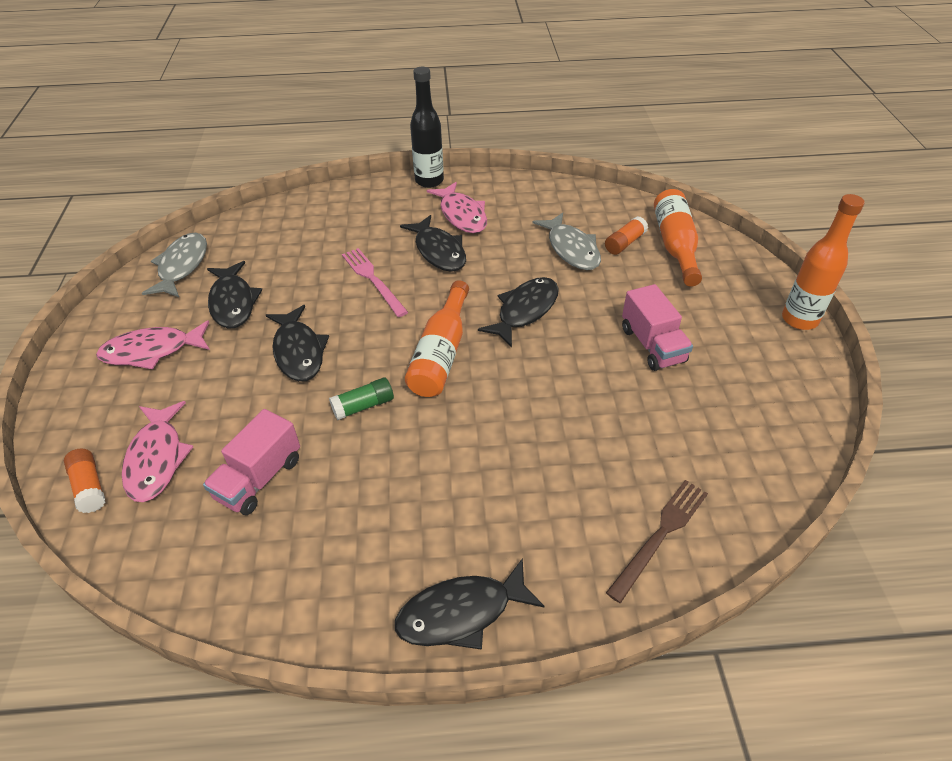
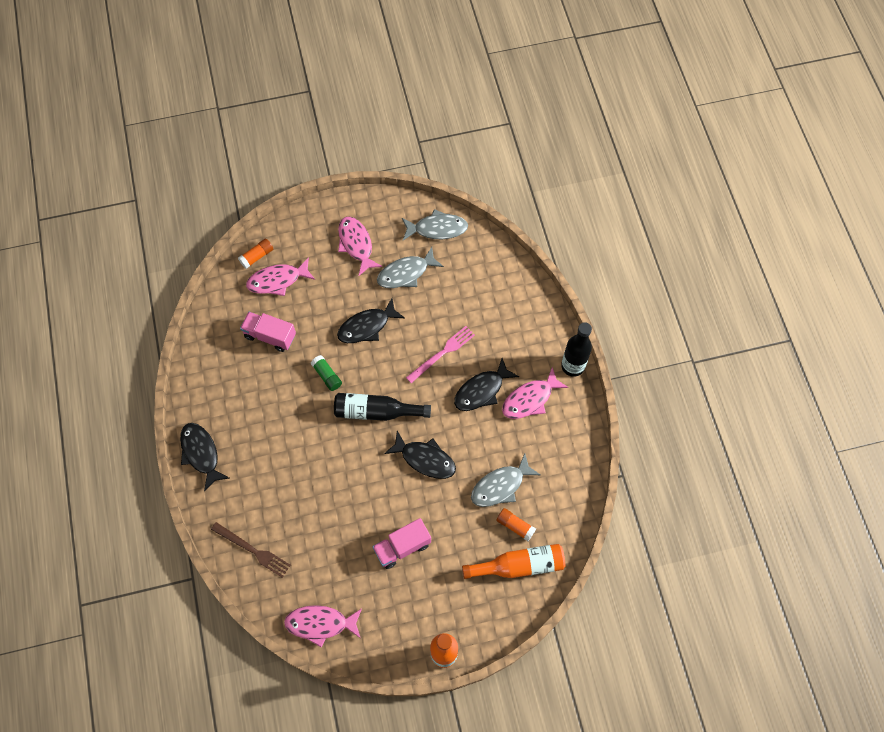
camera: 80 degrees right, 20 degrees up
(233, 302) = (406, 273): black fish -> grey fish
(441, 353) = (376, 411): orange bottle -> black bottle
(779, 449) = (320, 624): none -> pink fish

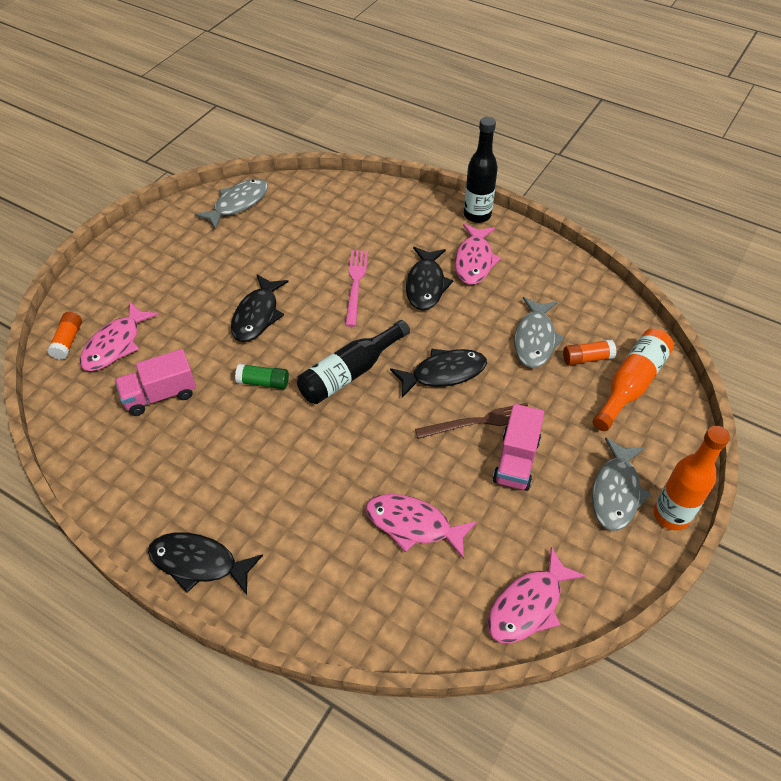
camera: 45 degrees left, 15 degrees down
(253, 550) = (371, 604): brown fork -> brown fork (478, 422)
(356, 244) = (170, 263): pink fish -> pink fish (413, 525)
(406, 273) = (247, 252): grey fish -> grey fish (616, 492)

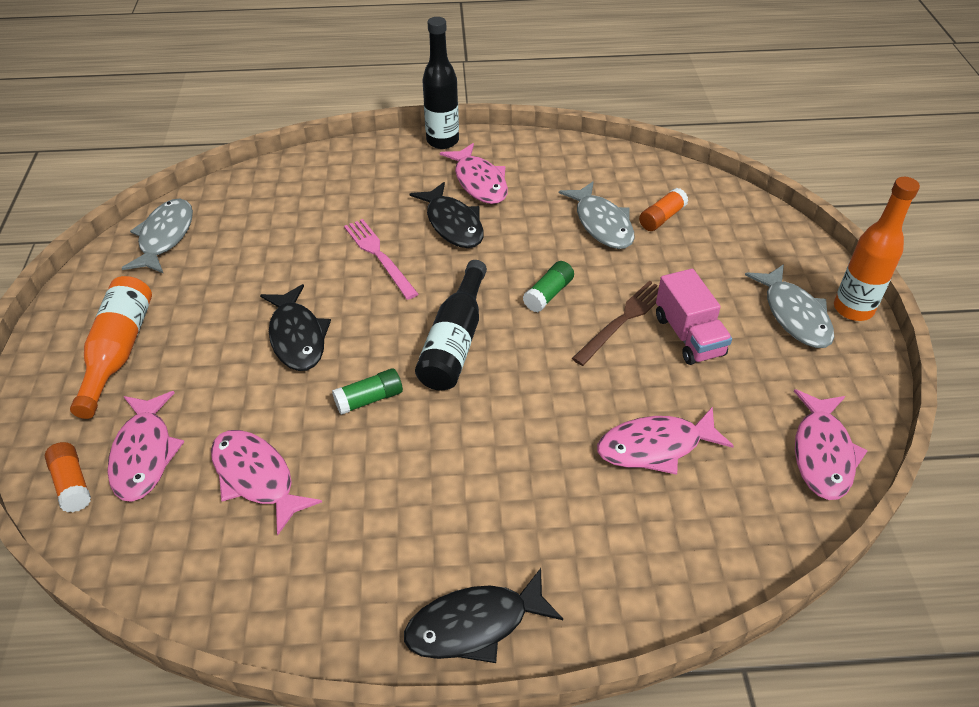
camera: 35 degrees left, 5 degrees down
(160, 395) = (256, 477): pink truck -> pink fish
(444, 373) = (548, 294): black fish -> green glue stick
(631, 384) = (718, 221): orange bottle -> orange bottle (118, 351)

